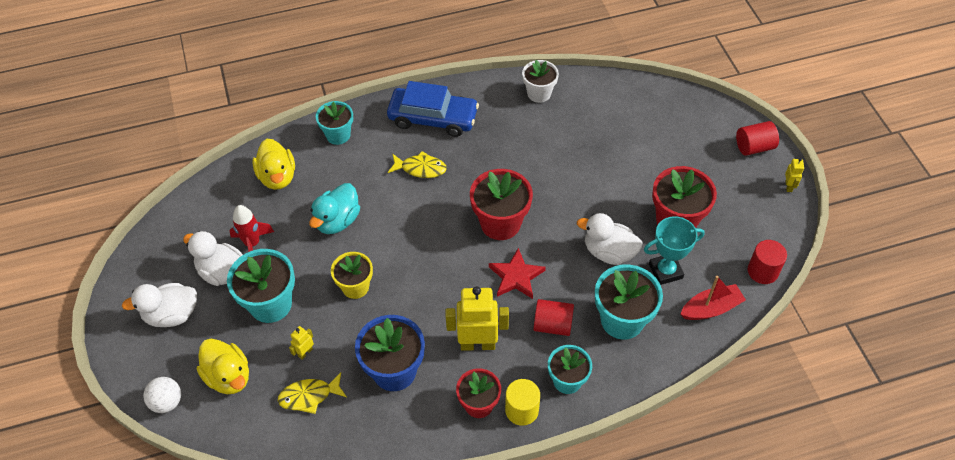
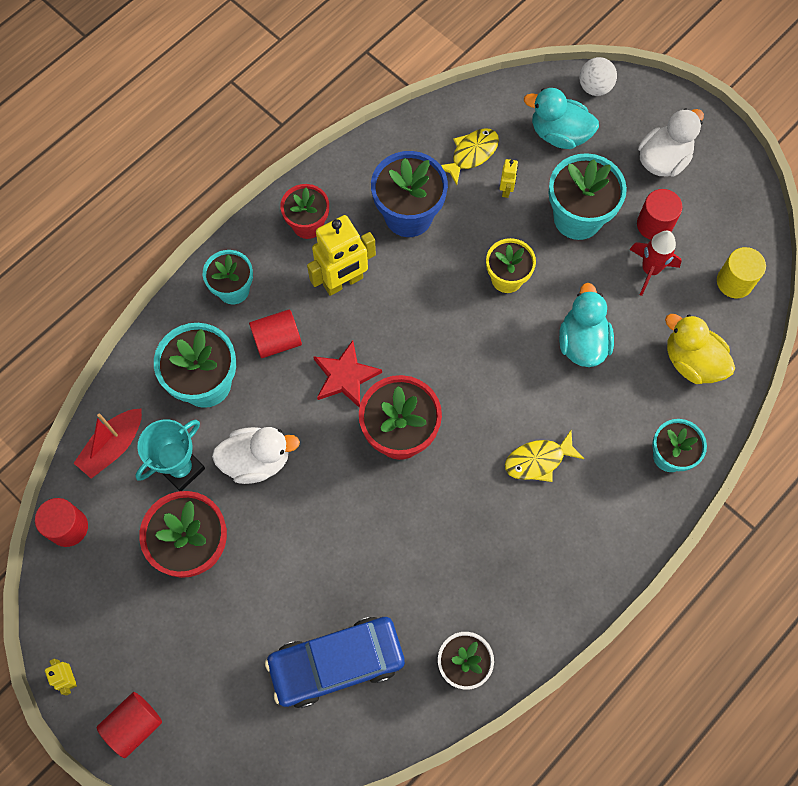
camera: 150 degrees right, 15 degrees up
(221, 272) = (654, 224): white duck -> red cylinder
(228, 376) = (559, 134): yellow duck -> turquoise duck
(433, 118) = (573, 545): blue car -> blue car (336, 663)
(521, 410) = (264, 239): yellow cylinder -> yellow cylinder (734, 282)

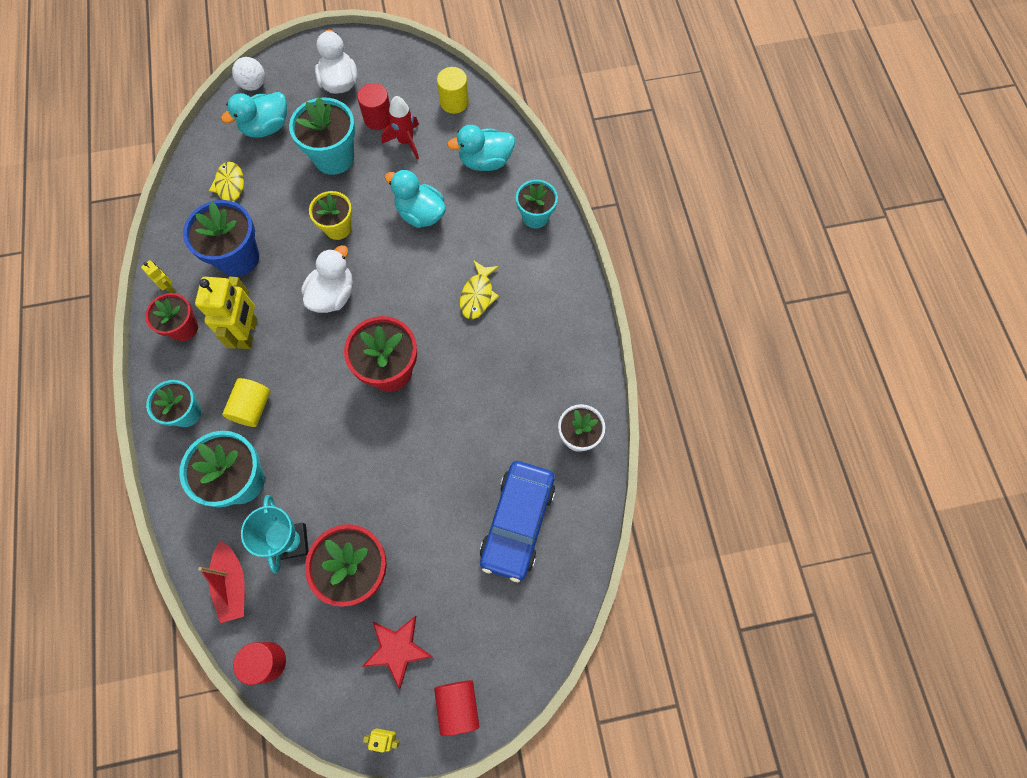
camera: 55 degrees left, 0 degrees up
(257, 460) = (330, 482): white duck -> white duck (333, 295)
(277, 340) = (252, 407): red cylinder -> yellow cylinder
(345, 376) = (318, 378): red star -> red star (397, 649)
(506, 190) = (276, 185): yellow robot -> yellow robot (168, 287)
(692, 361) = (485, 161): yellow duck -> turquoise duck

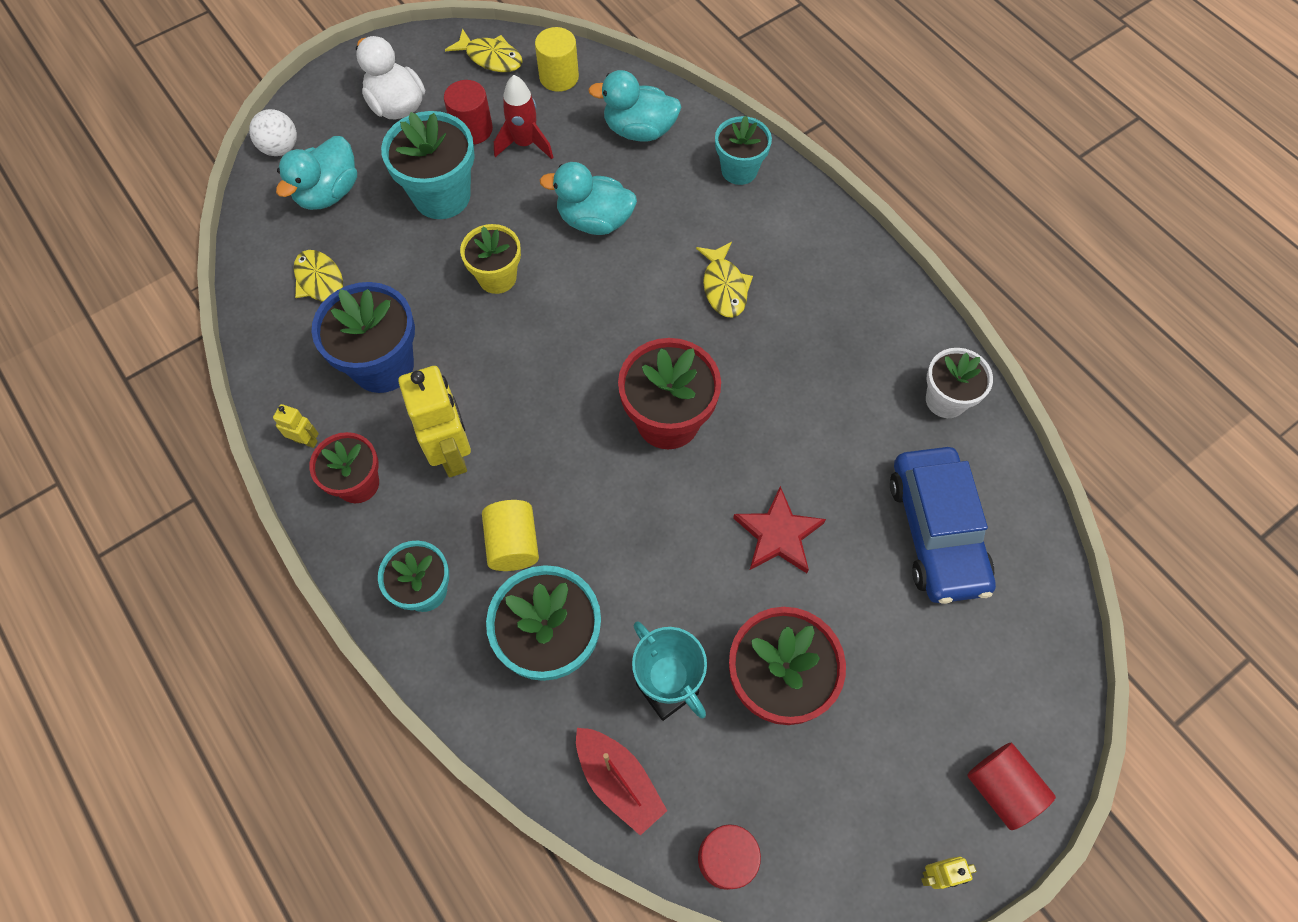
camera: 25 degrees left, 5 degrees down
(333, 295) = (539, 360): white duck -> none
(397, 649) = (884, 757): red star -> red star (778, 534)
(417, 71) = (491, 58): none -> yellow fish
(485, 161) = (639, 130): turquoise duck -> turquoise duck turned 45 degrees clockwise

